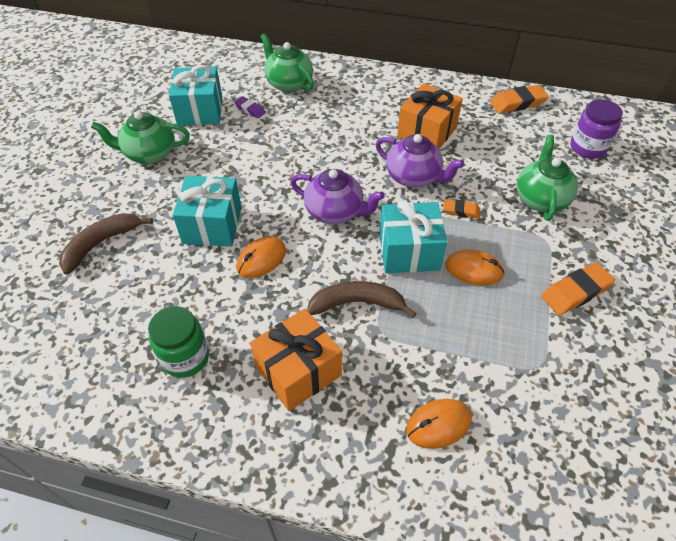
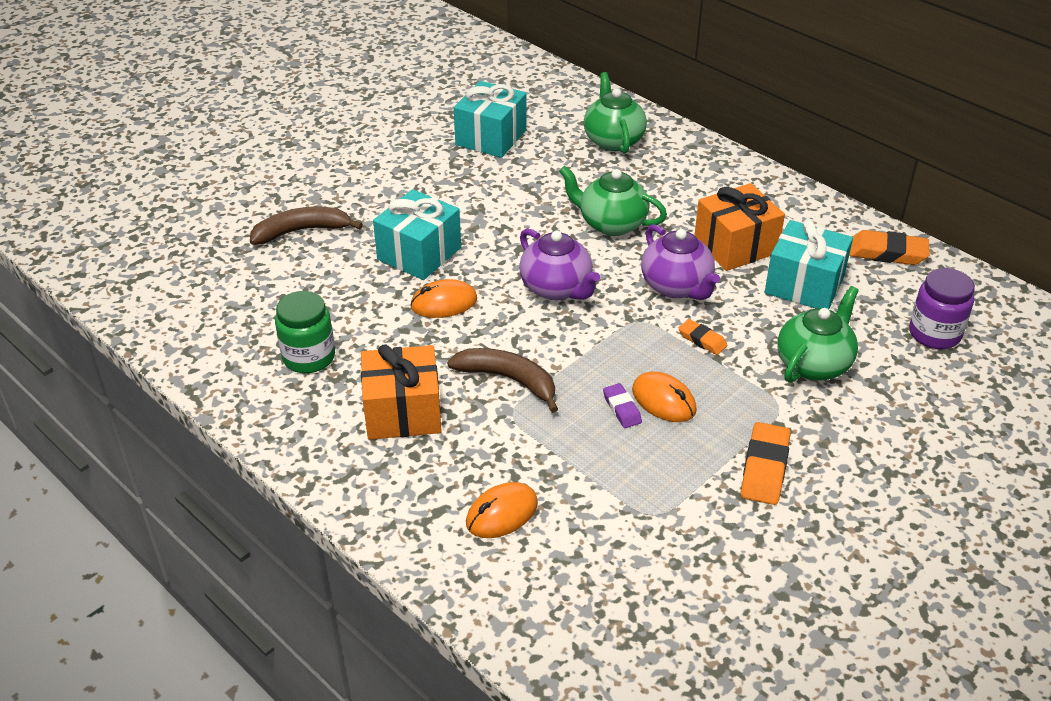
camera: 30 degrees right, 10 degrees down
(149, 154) = (406, 164): green teapot -> green teapot (611, 223)
(250, 109) = (547, 154): purple eraser -> purple eraser (622, 409)
(409, 251) = (606, 355): turquoise gift -> turquoise gift (804, 285)
(438, 424) = (501, 513): orange mouse -> orange mouse turned 45 degrees counterclockwise
(575, 292) = (764, 468): orange eraser -> orange eraser turned 75 degrees counterclockwise

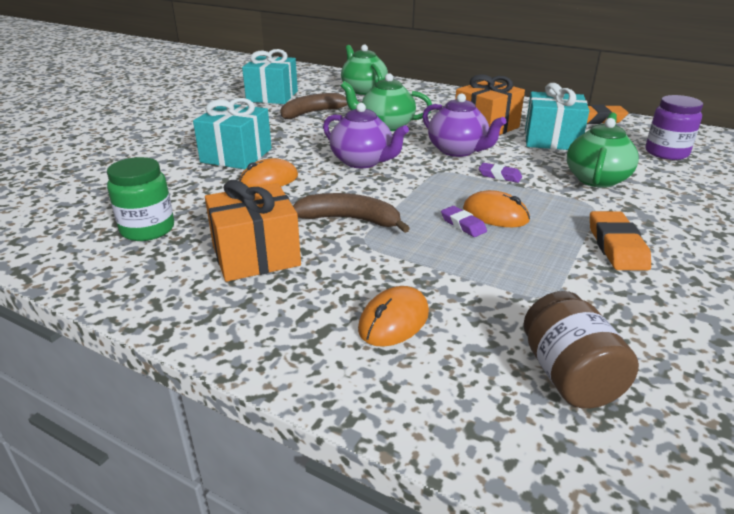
camera: 15 degrees left, 10 degrees down
(302, 231) = (127, 154): brown banana -> brown banana (313, 113)
(623, 598) = (569, 376): none -> brown jar
(702, 340) = (499, 176): orange eraser -> purple eraser

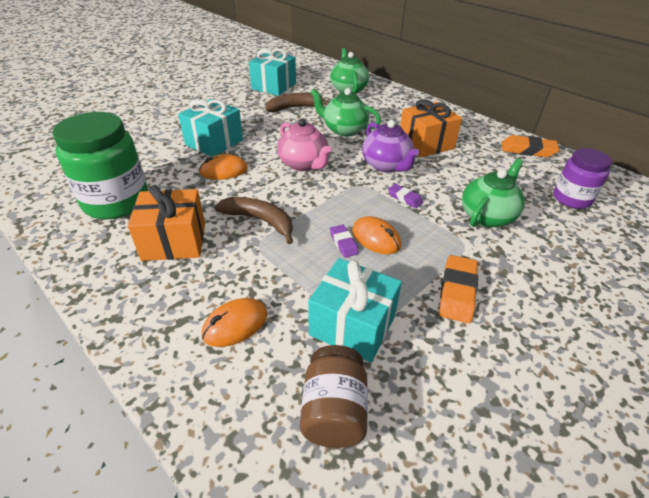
camera: 15 degrees right, 10 degrees up
(147, 229) = (116, 202): green jar -> green jar, size x1.65
(363, 161) = (304, 164): purple teapot -> pink teapot
(551, 140) = (474, 167): turquoise gift -> turquoise gift (352, 325)

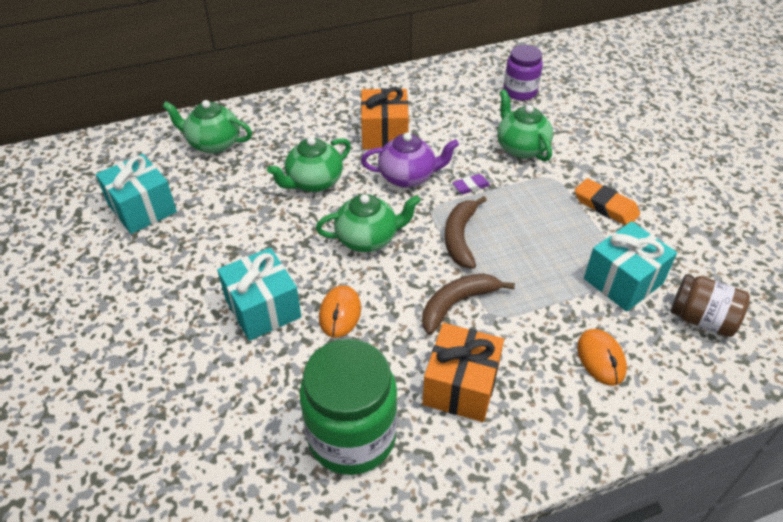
camera: 65 degrees left, 5 degrees up
(295, 108) = (226, 206): brown banana -> brown banana (460, 237)
(304, 164) = (368, 238): pink teapot -> green teapot
(343, 243) = (520, 252): purple eraser -> none
(376, 238) = (521, 228): orange mouse -> none
(528, 150) = (436, 77): orange eraser -> none

